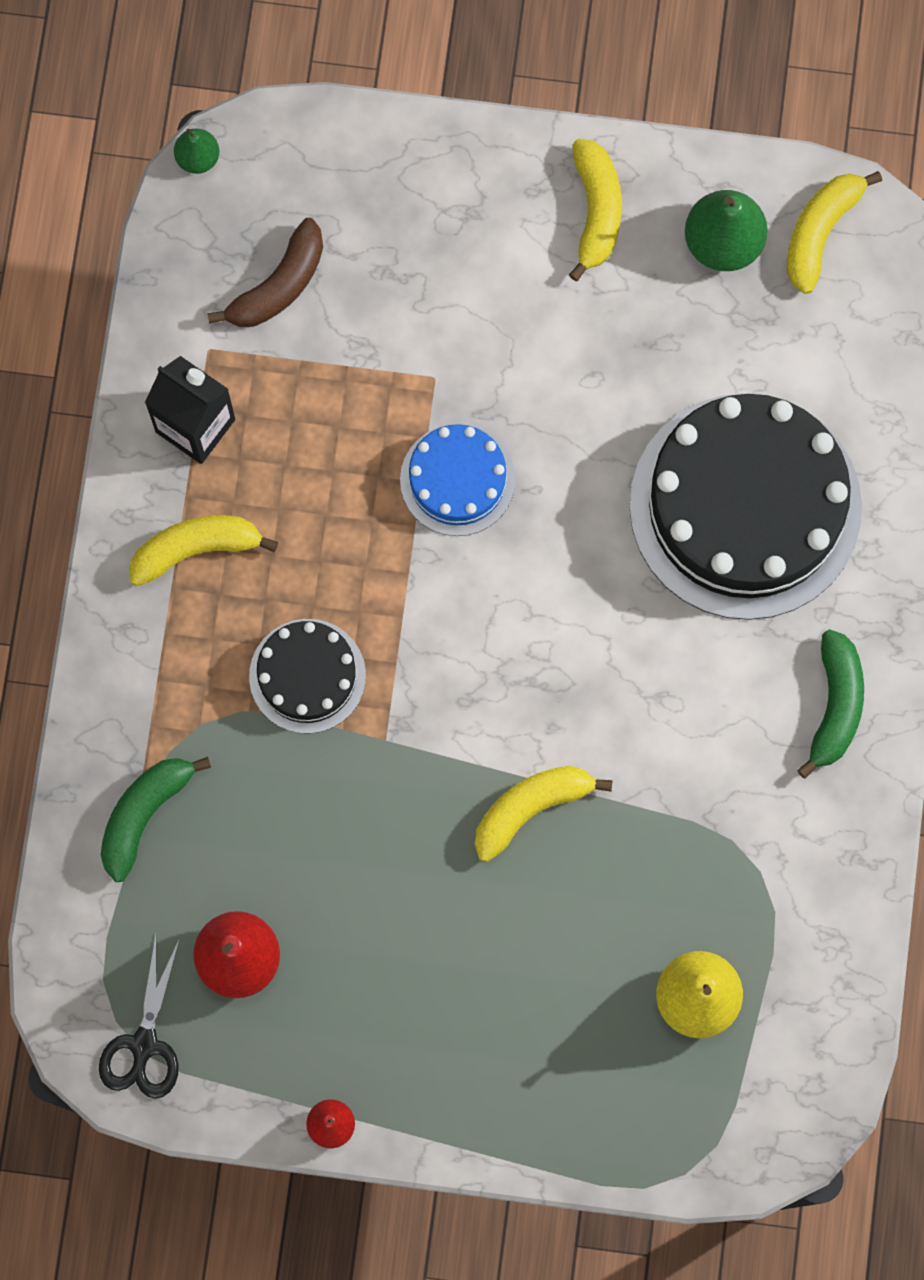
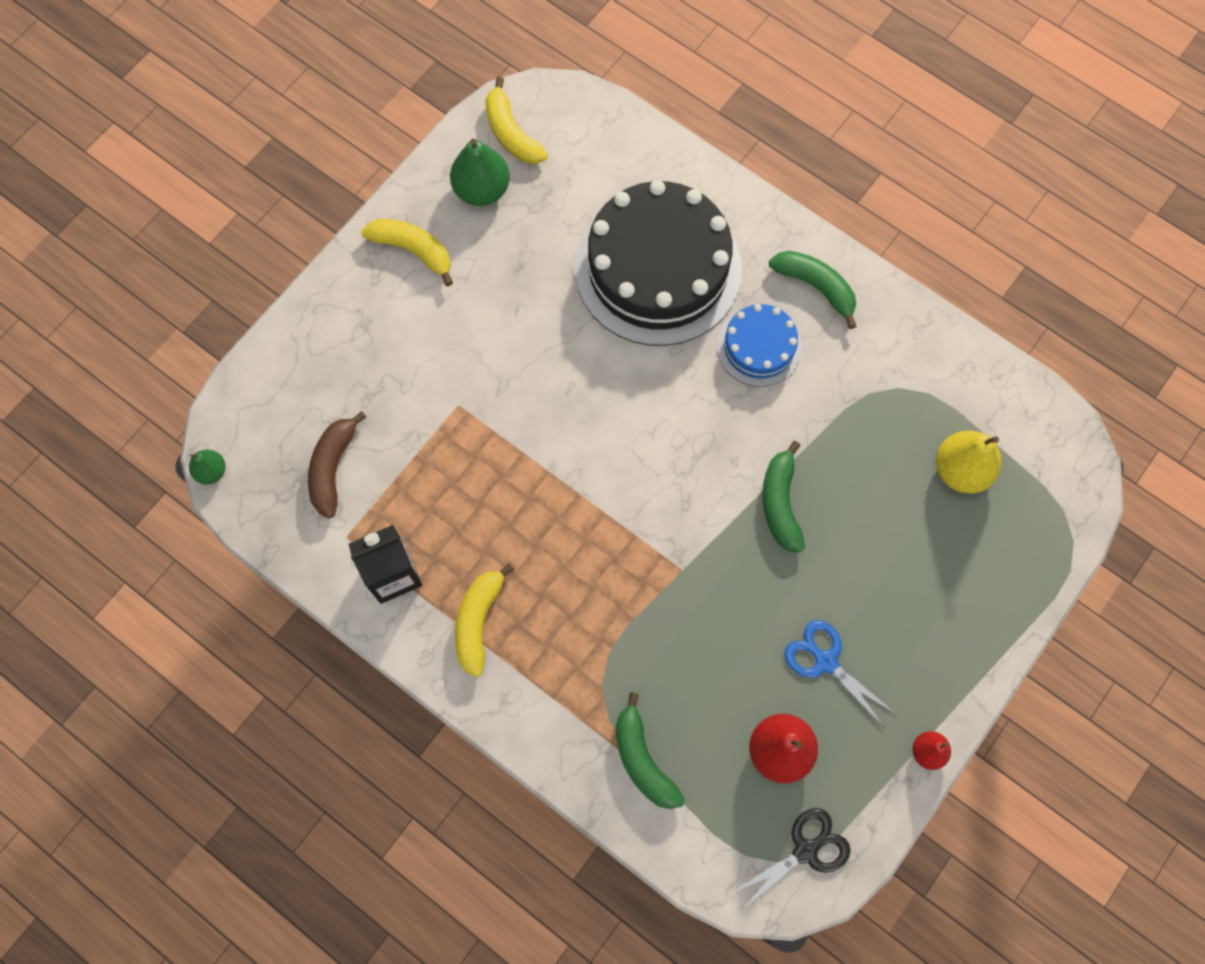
camera: 60 degrees left, 5 degrees down
(144, 1044) = (805, 851): black scissors -> black scissors turned 75 degrees counterclockwise
(279, 285) = (333, 468): brown banana -> brown banana turned 150 degrees counterclockwise
(307, 676) = (609, 596): black cake -> none
(370, 958) = (826, 661): none -> blue scissors
(457, 480) = (535, 428): blue cake -> blue cake (759, 347)
(531, 808) = (780, 503): yellow banana -> green banana

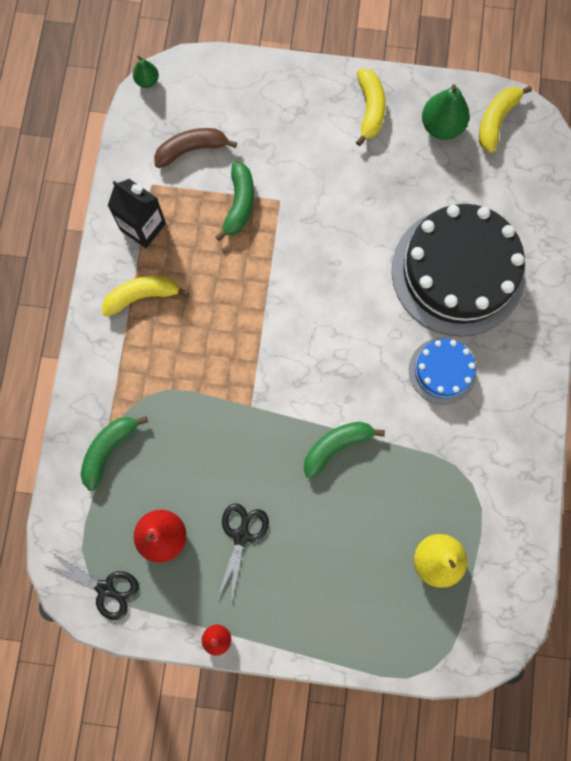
camera: 60 degrees right, 5 degrees up
(816, 287) = (513, 386): green banana -> green banana (239, 204)
(826, 661) = (241, 536): blue scissors -> black scissors

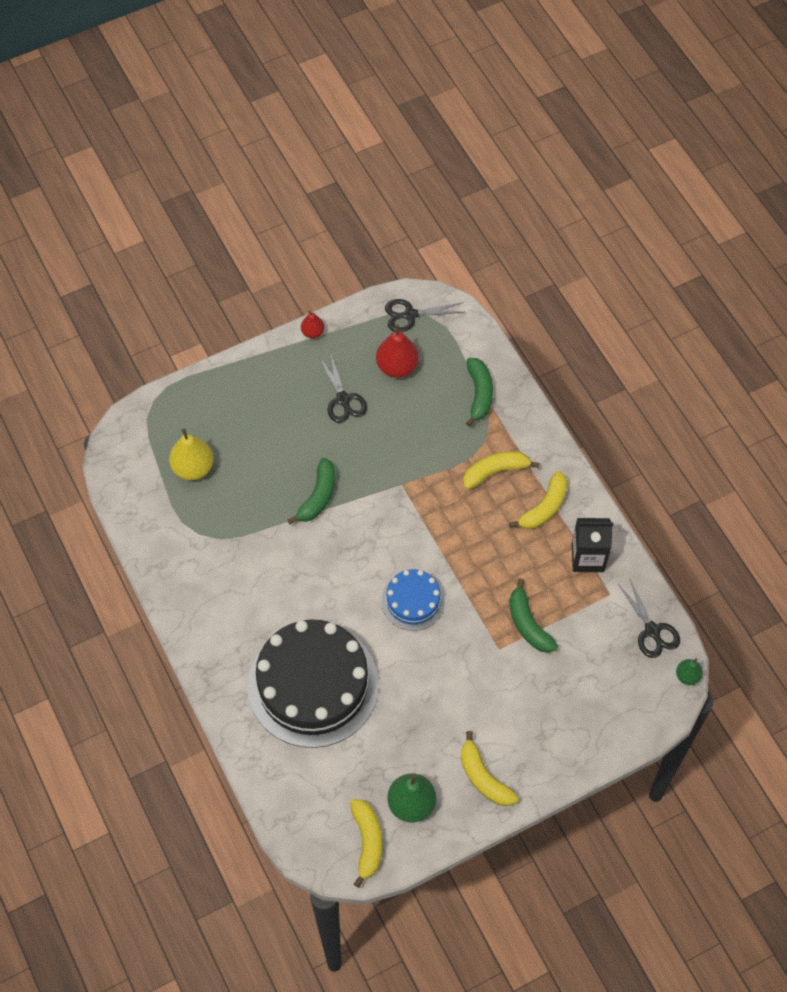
camera: 145 degrees right, 15 degrees down
(143, 133) = (652, 630): none -> black scissors
(157, 360) = (495, 471): none -> yellow banana
(191, 149) = (602, 643): brown banana -> none
(442, 371) = (274, 599): blue cake -> blue cake (413, 601)

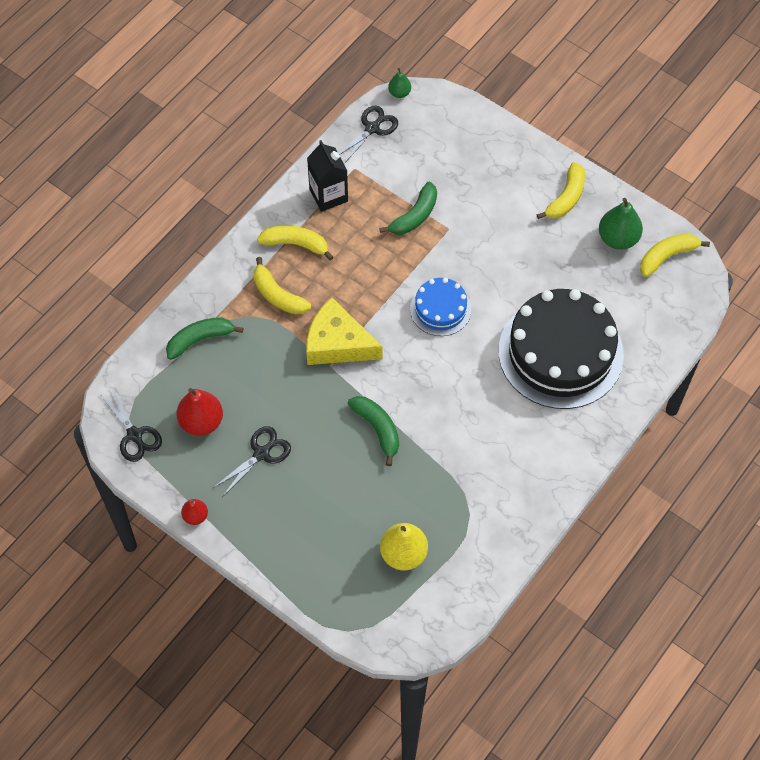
camera: 115 degrees left, 0 degrees up
(318, 497) = (378, 429): green banana -> green banana turned 60 degrees clockwise
(420, 500) = (337, 343): none -> yellow cheese

